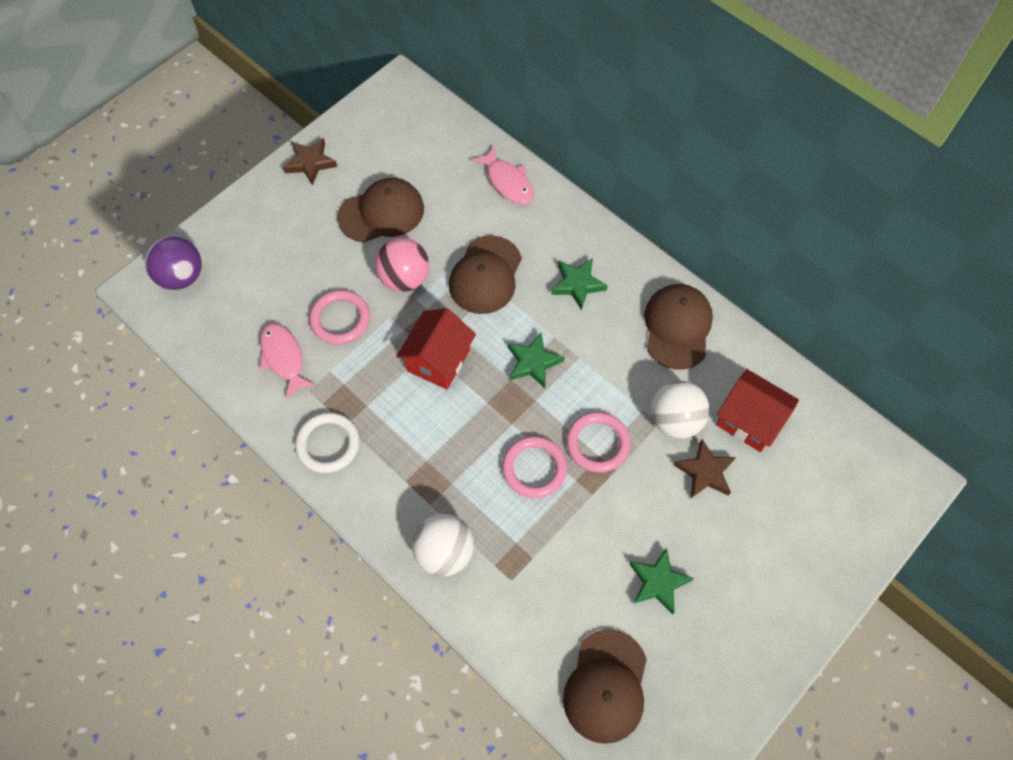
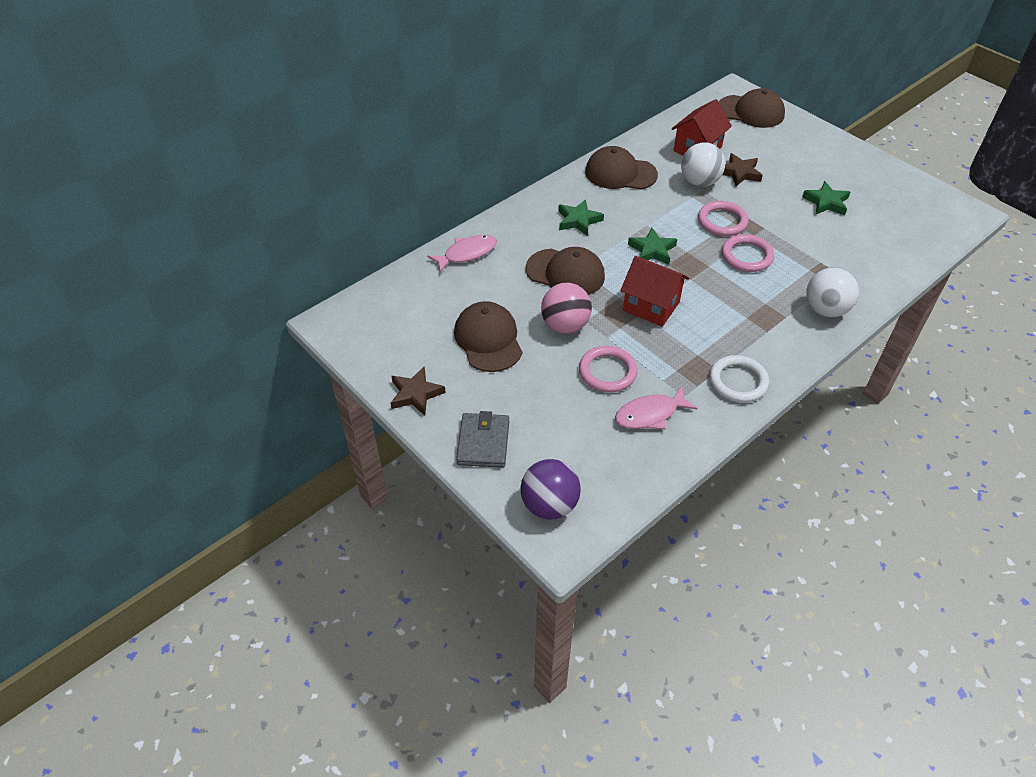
camera: 85 degrees left, 15 degrees down
(252, 220) = (483, 442): none -> grey wallet
(606, 686) = (907, 233): brown cap -> brown cap (751, 111)

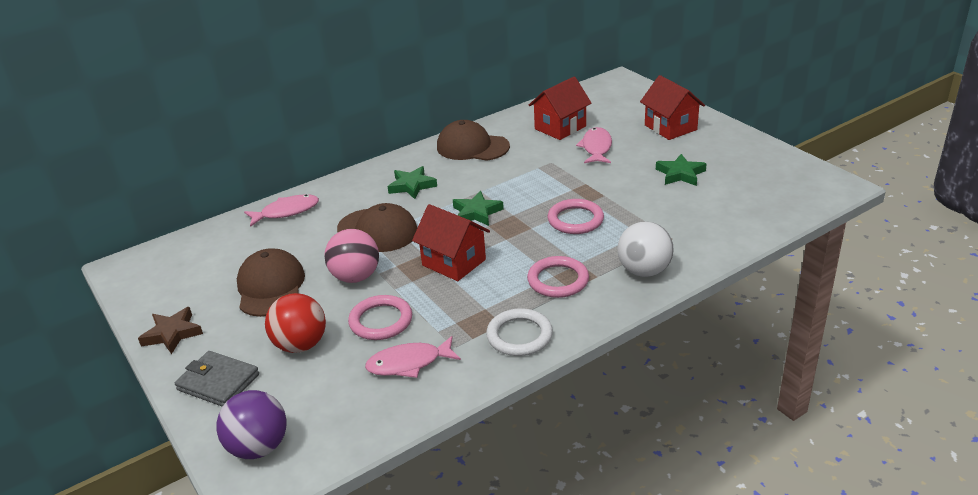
camera: 10 degrees right, 15 degrees down
(483, 442) = (218, 382): grey wallet -> grey wallet turned 75 degrees counterclockwise
(543, 400) = (300, 345): none -> red ball
(699, 182) = (551, 155): white ball -> none
(722, 221) = (561, 189): pink ring -> pink ring (558, 280)
(739, 173) = (596, 148): brown star -> pink fish
(751, 111) = (628, 97): brown cap -> none
(801, 148) = (670, 127): none -> red house

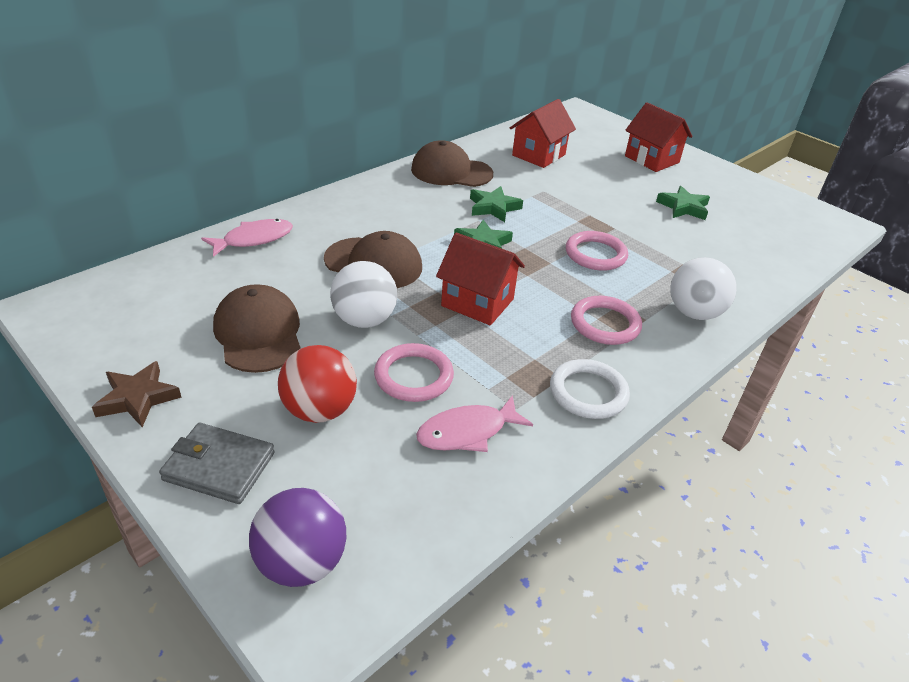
camera: 15 degrees left, 5 degrees up
(355, 277) = (364, 320): pink ball -> white ball
(412, 186) = (397, 212): green star -> green star (493, 207)
(596, 148) = (585, 177): pink fish -> none

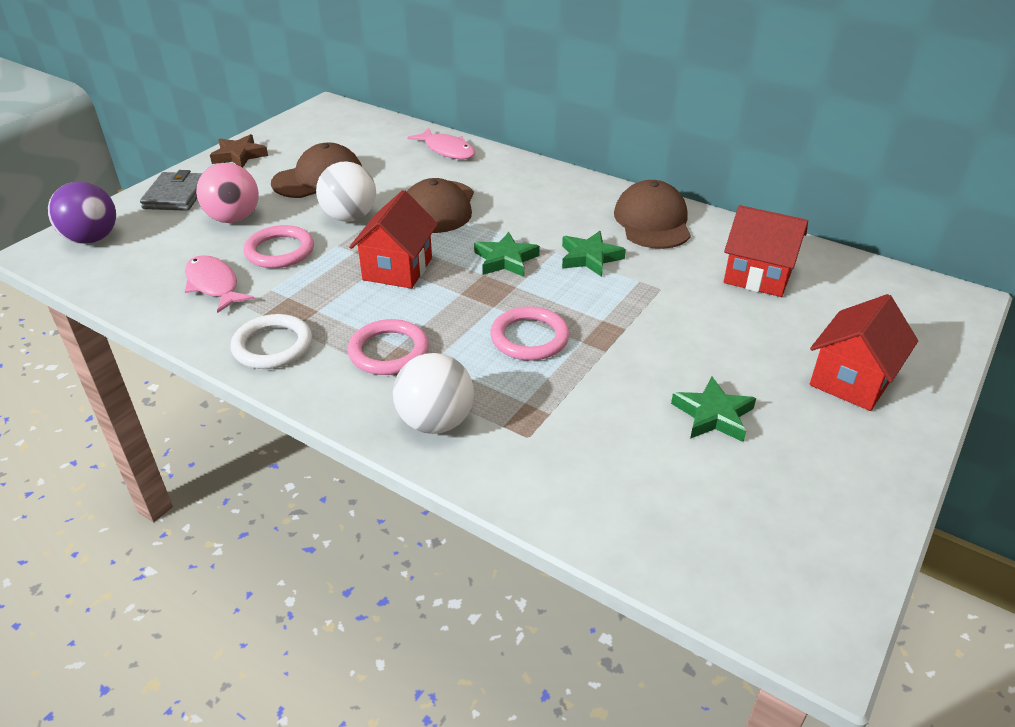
camera: 80 degrees right, 0 degrees up
(319, 410) = (234, 219): red ball -> pink ball

